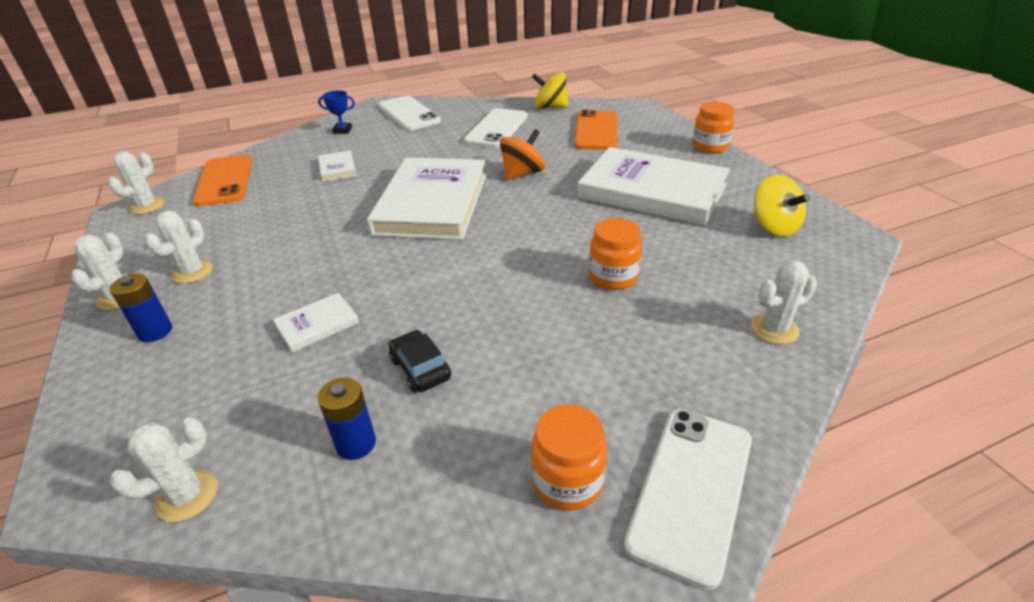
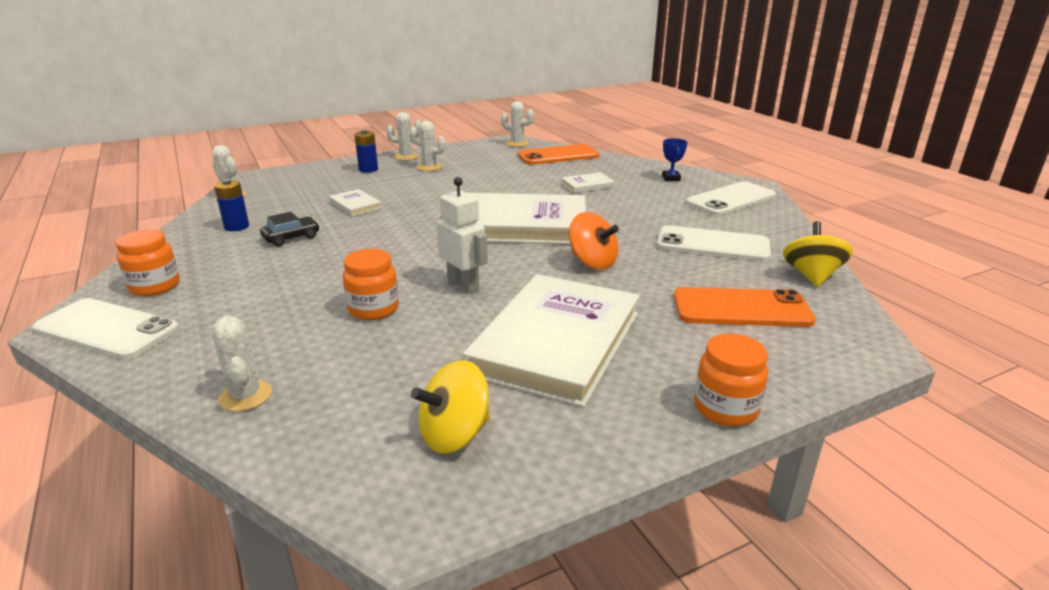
camera: 85 degrees right, 10 degrees down
(563, 231) = (463, 285): none -> white robot

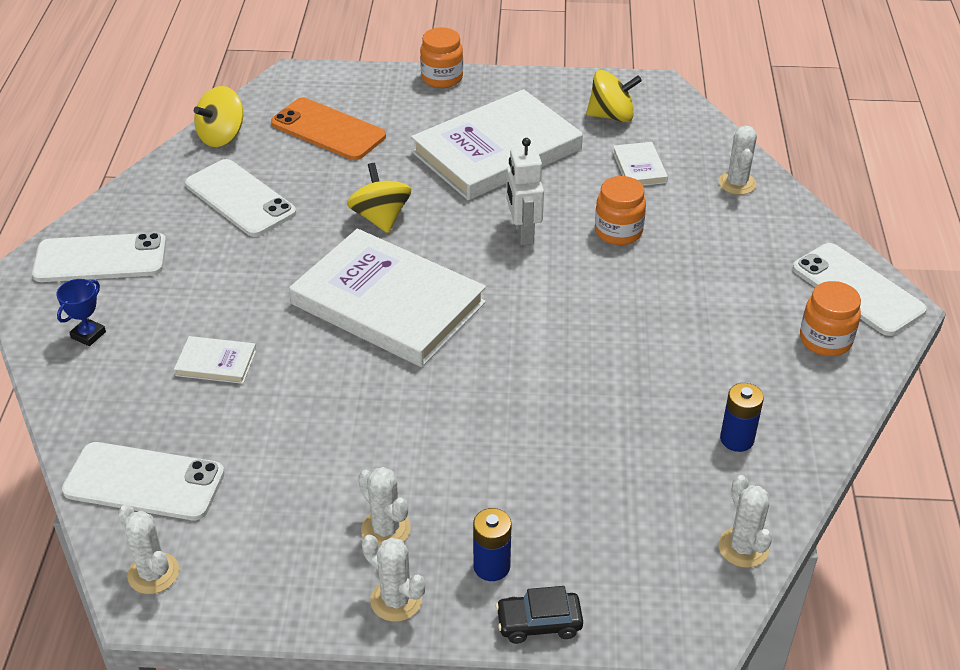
camera: 150 degrees left, 15 degrees up
(291, 238) = (669, 382): black car -> black car (539, 623)
(355, 205) = (563, 437): white book -> white book (639, 167)
(558, 155) = (144, 482): orange phone -> white phone
(592, 262) = (380, 218): orange spinning top -> yellow spinning top

